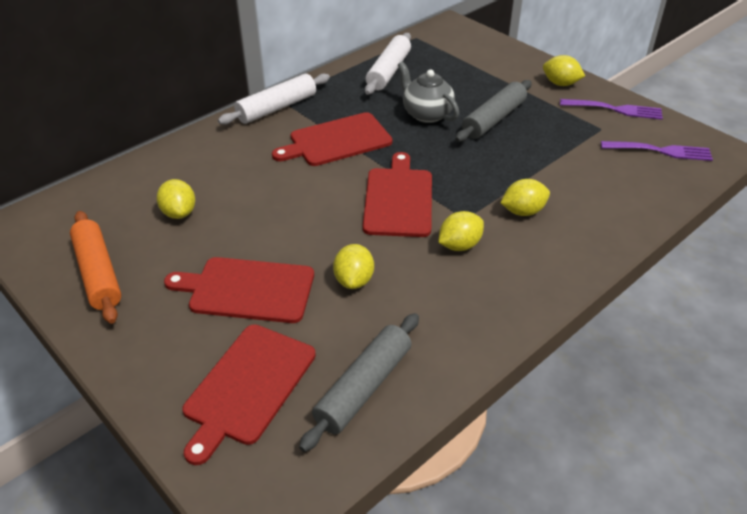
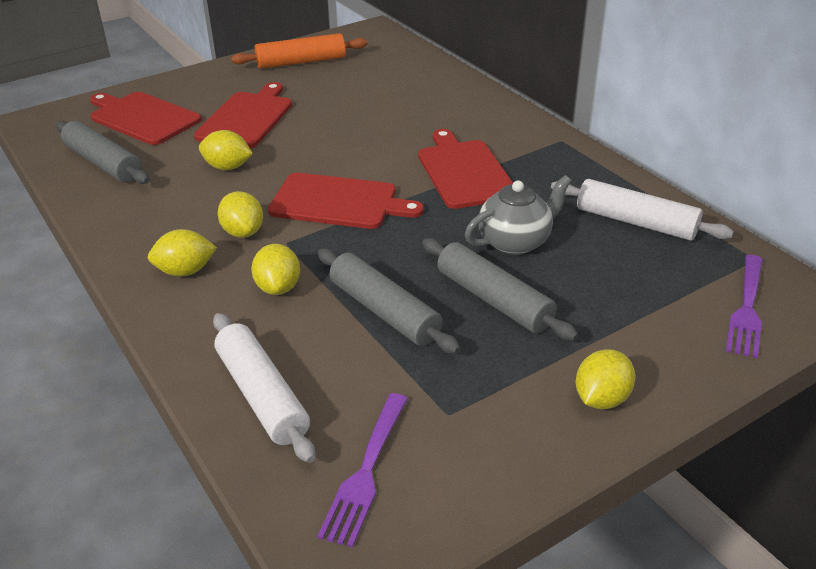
camera: 100 degrees right, 5 degrees down
(179, 213) = (365, 89): yellow lemon -> yellow lemon (185, 271)
(277, 108) = (542, 138): white rolling pin -> white rolling pin (262, 395)
(525, 160) = (384, 311): none -> grey rolling pin
(614, 109) = (507, 449): purple fork -> purple fork (746, 308)

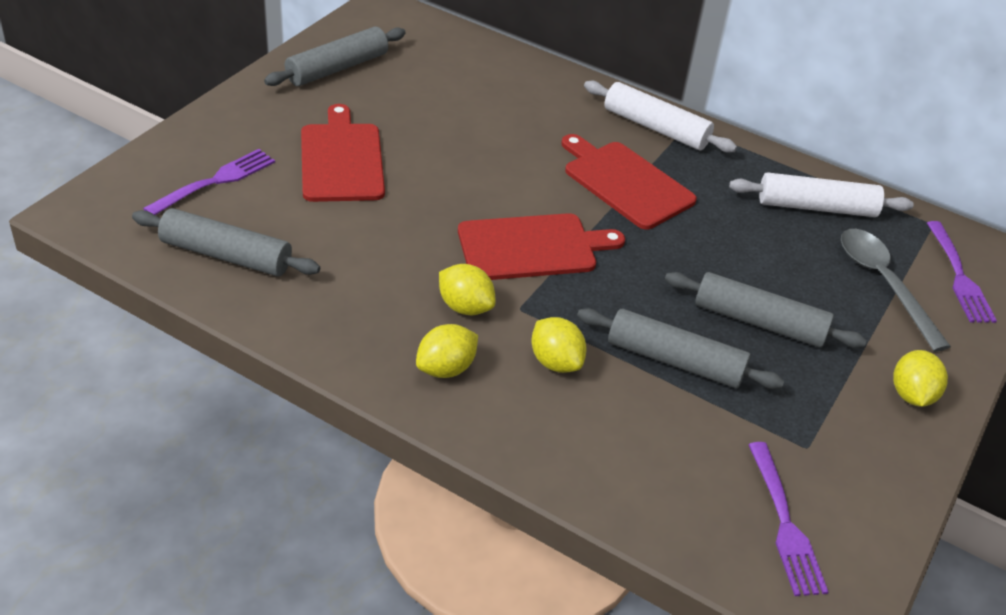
camera: 30 degrees left, 5 degrees up
(142, 117) = (215, 182): red cutting board -> purple fork
(227, 167) = (377, 229): yellow lemon -> none
(262, 395) = (638, 480): white rolling pin -> white rolling pin (656, 128)
(301, 62) = (337, 68): orange rolling pin -> grey rolling pin
(515, 241) = (731, 254): grey teapot -> none
(653, 297) = (884, 284): none -> grey spoon

